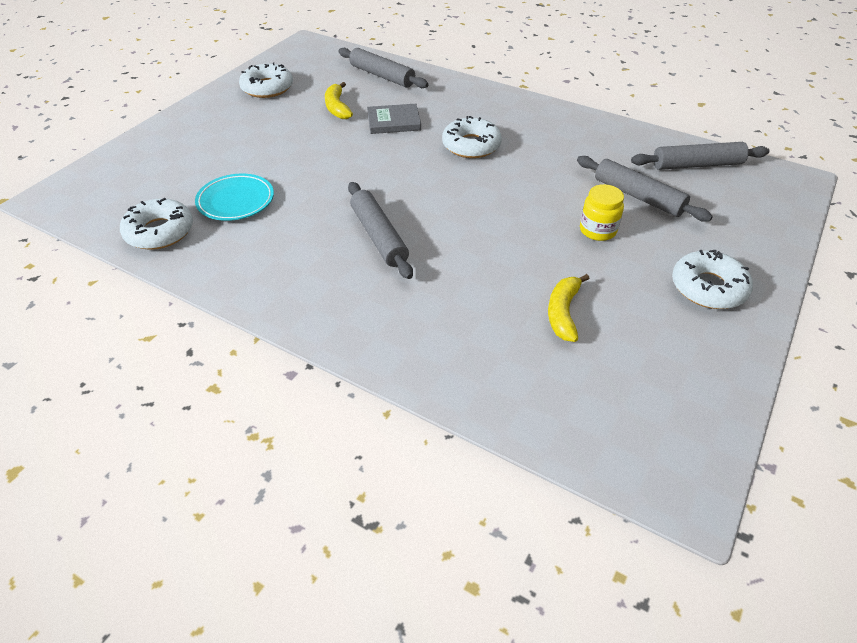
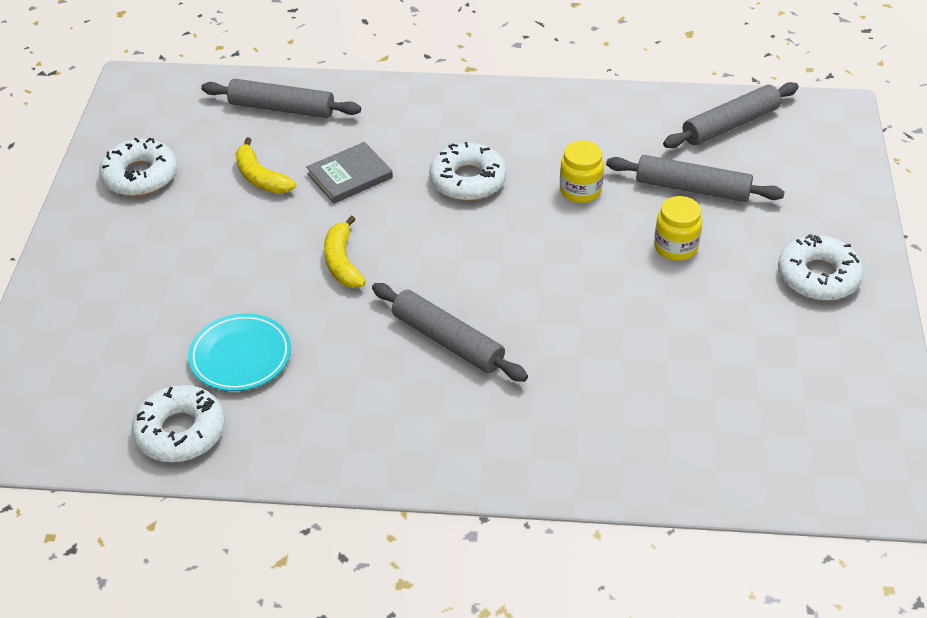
camera: 25 degrees left, 0 degrees up
(548, 173) = (580, 190): none -> yellow jar
(563, 313) = (698, 358): yellow banana -> yellow banana (342, 262)

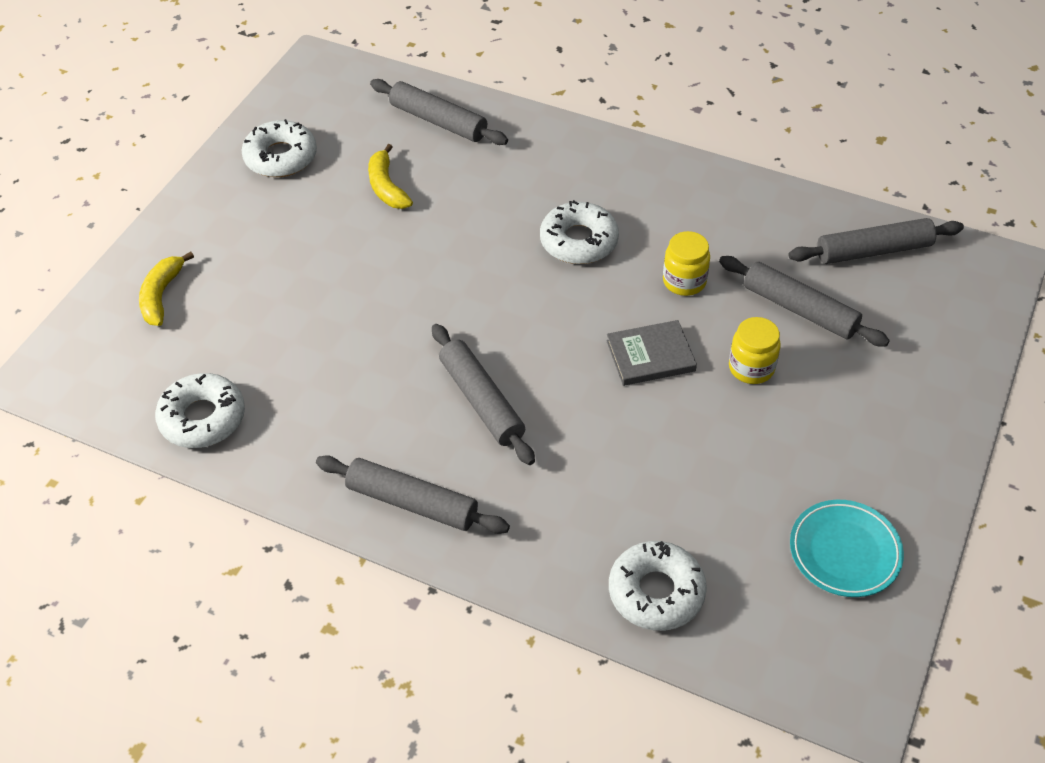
camera: 20 degrees right, 5 degrees up
(240, 356) = (287, 361): turquoise plate -> turquoise plate (844, 551)
(342, 262) = (421, 293): yellow banana -> yellow banana (161, 295)
(349, 176) = (469, 207): grey book -> grey book (650, 356)
(427, 448) = (412, 502): none -> grey rolling pin
(818, 276) = (884, 441): white donut -> white donut (656, 592)

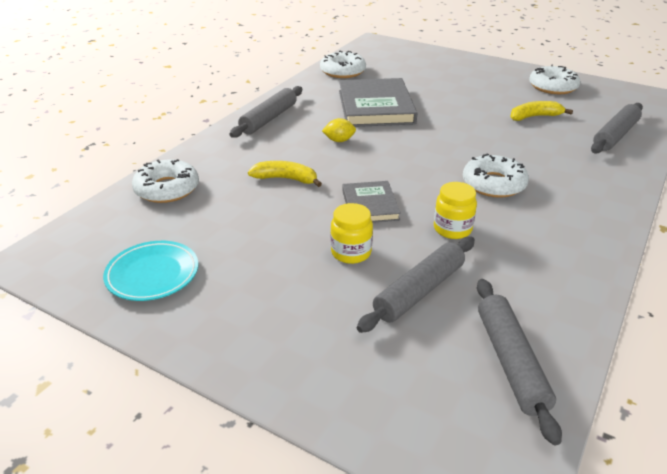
camera: 95 degrees right, 15 degrees down
(161, 295) = (429, 61): yellow banana -> yellow banana (286, 179)
(359, 363) = (375, 107): none -> grey book
(481, 401) = (339, 140): grey rolling pin -> yellow lemon

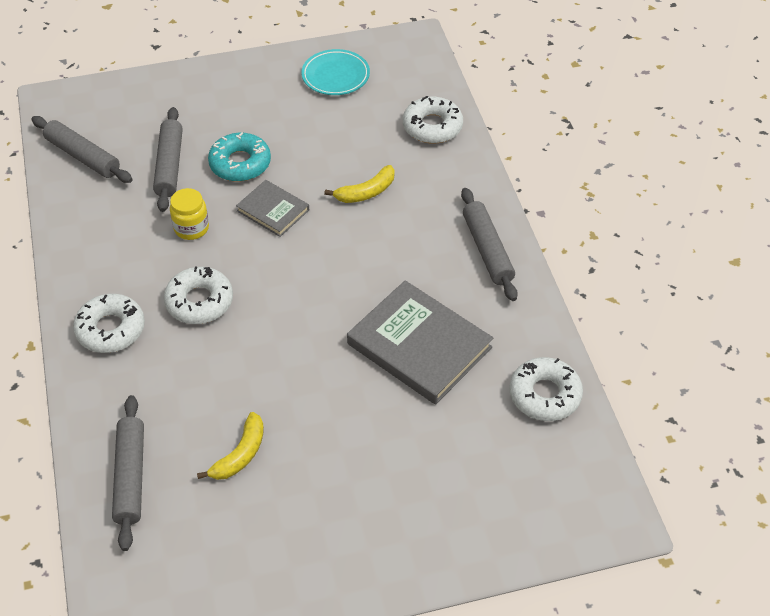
camera: 135 degrees right, 15 degrees up
(339, 140) = (386, 265): yellow lemon -> none
(351, 252) = (240, 163): yellow jar -> turquoise donut
(553, 87) = (268, 559): white donut -> white donut (111, 329)

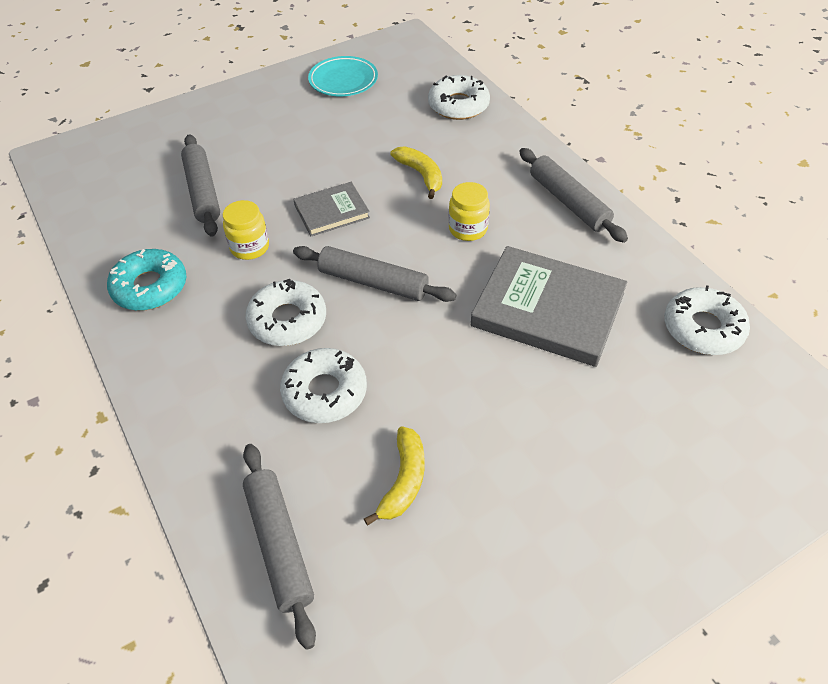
camera: 15 degrees left, 0 degrees up
(83, 156) = (102, 202): grey rolling pin -> grey rolling pin (373, 282)
(111, 329) = (194, 374): white donut -> white donut (325, 392)
(240, 163) = (278, 175): turquoise donut -> turquoise donut (150, 287)
(273, 210) = (331, 211): grey book -> grey book turned 45 degrees counterclockwise
(366, 192) = (421, 175): yellow banana -> yellow banana turned 75 degrees counterclockwise
(384, 255) = (468, 229): none -> yellow jar

